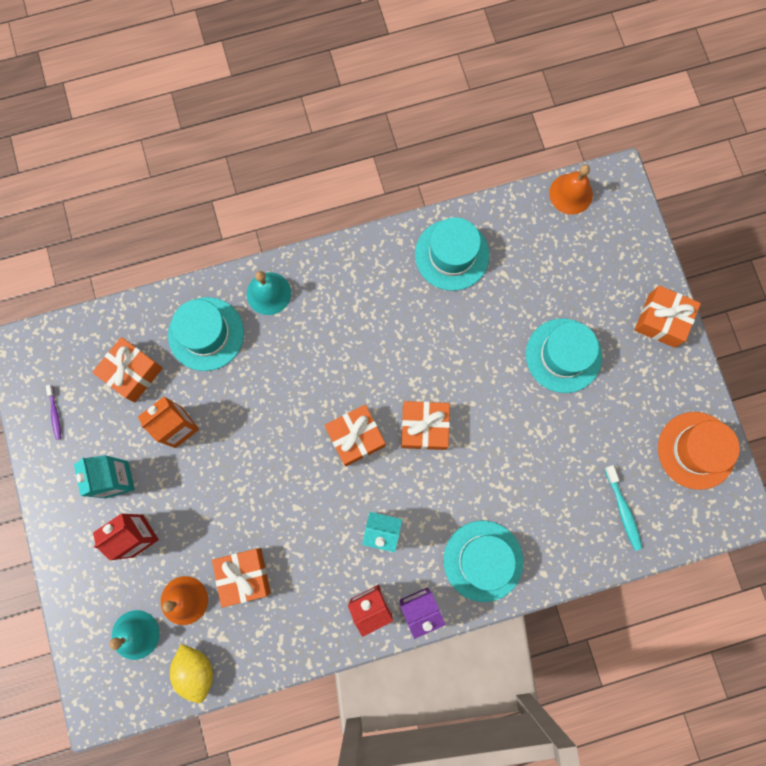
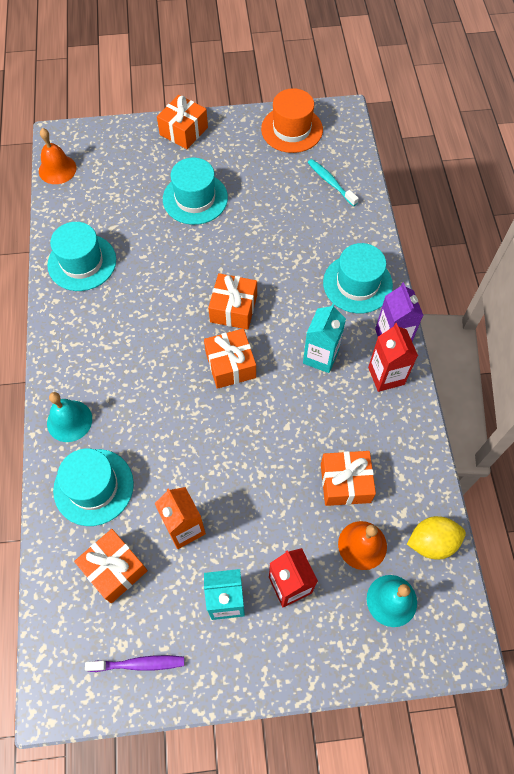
camera: 80 degrees left, 15 degrees down
(55, 414) = (139, 664): purple toothbrush -> purple toothbrush, size x1.53
(623, 510) = (330, 182): turquoise toothbrush -> turquoise toothbrush turned 120 degrees counterclockwise

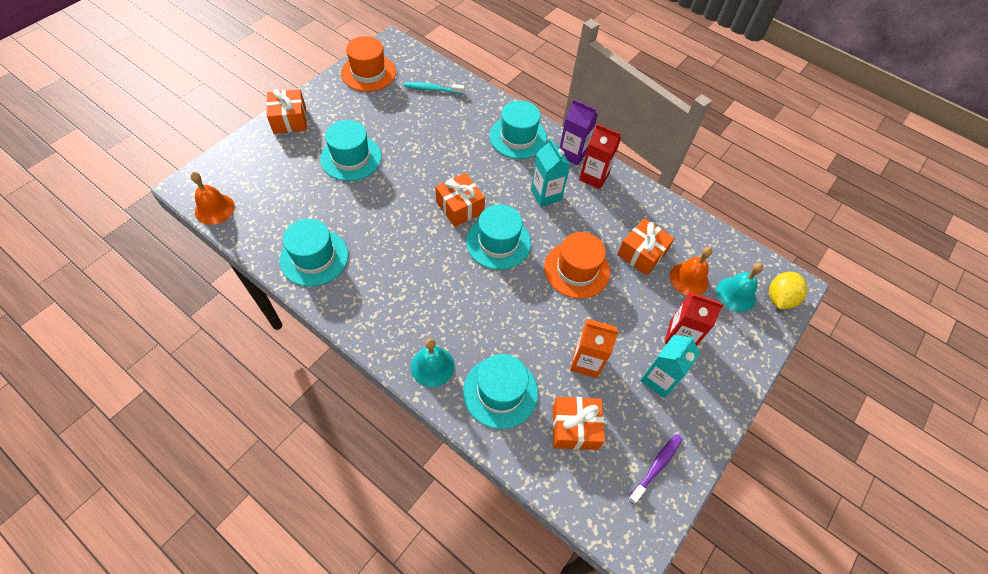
camera: 50 degrees left, 5 degrees down
(230, 365) = (498, 242): orange gift -> turquoise hat
(268, 445) = (576, 269): none -> orange hat
(432, 542) = (718, 246): yellow lemon -> yellow lemon (779, 298)

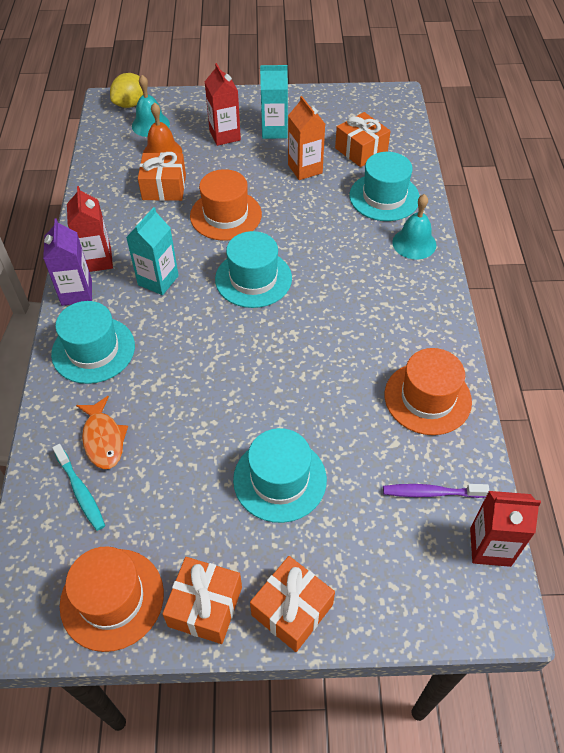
camera: 125 degrees left, 5 degrees down
(214, 209) = (490, 546): orange bell -> red carton
(314, 257) = (427, 398): turquoise hat -> orange hat
(453, 111) = (103, 439): none -> orange fish
(460, 207) = (243, 332): orange gift -> orange gift (205, 606)
(656, 466) = (339, 107): purple toothbrush -> purple toothbrush (430, 492)
(779, 298) = (130, 104): yellow lemon -> yellow lemon turned 45 degrees counterclockwise

